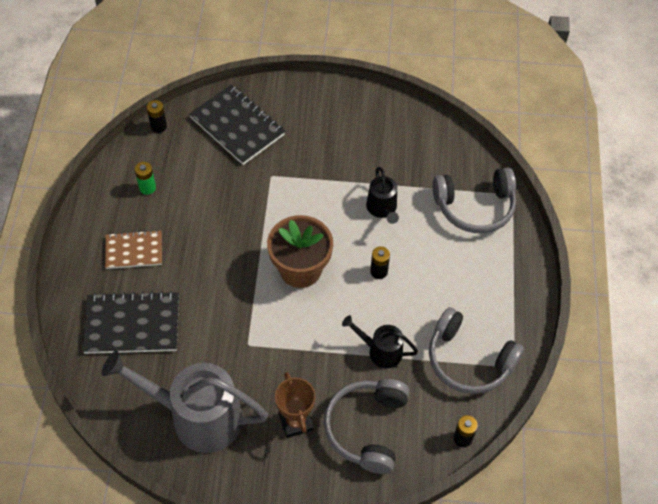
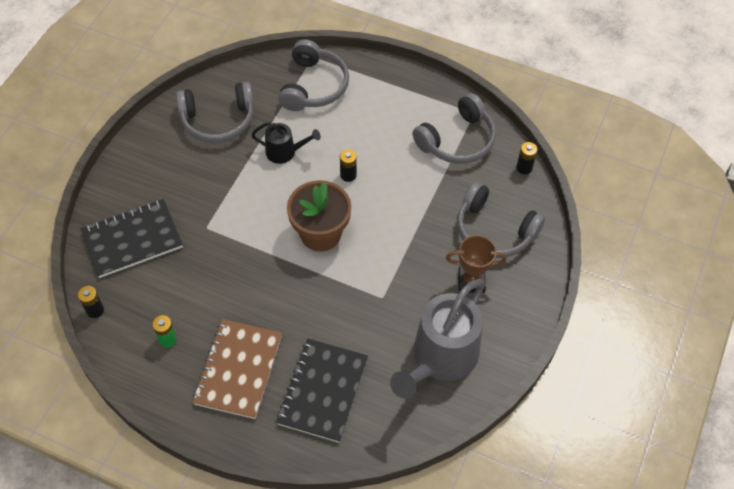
camera: 70 degrees left, 0 degrees up
(134, 251) = (238, 370): brown notebook -> brown notebook, size x1.58
(380, 351) = (426, 198): black watering can -> none
(395, 143) = (218, 120): none -> grey headphones

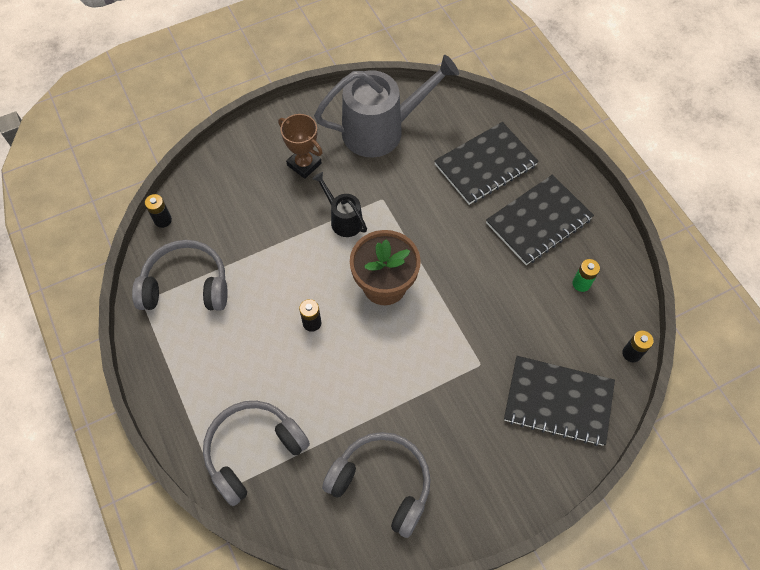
camera: 140 degrees left, 5 degrees up
(238, 370) = (538, 221): brown notebook -> black notebook
(285, 152) = (347, 391): black watering can -> black watering can (343, 219)
(494, 230) = (245, 188): grey headphones -> none

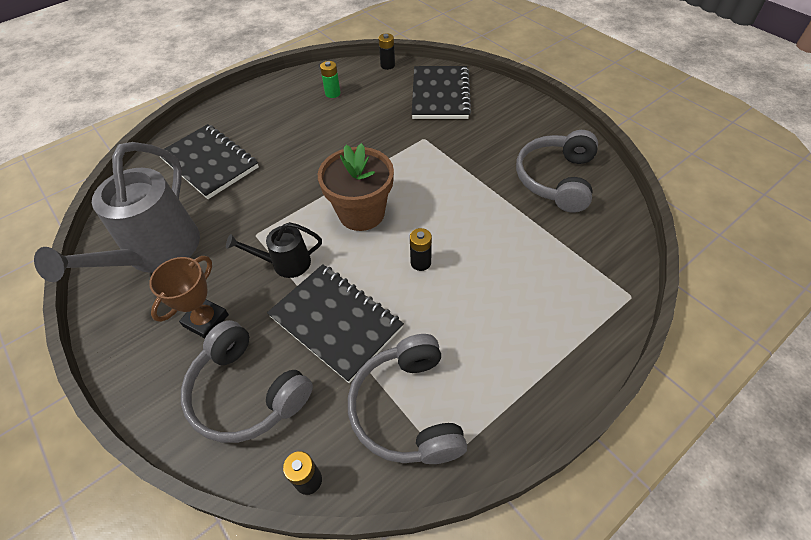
camera: 100 degrees left, 10 degrees down
(253, 451) = (577, 278): grey headphones -> grey headphones (247, 392)
(343, 219) = (285, 263): black watering can -> black watering can turned 45 degrees clockwise
(381, 130) = (156, 253): grey watering can -> grey watering can turned 135 degrees counterclockwise
(538, 221) = (273, 122): black notebook -> black notebook (335, 322)

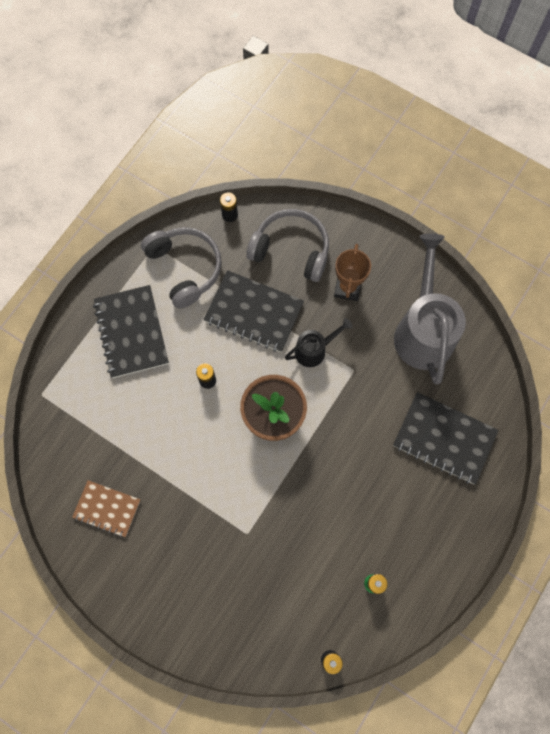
camera: 160 degrees right, 20 degrees up
(440, 95) = (249, 615): black notebook -> black notebook (131, 332)
(556, 179) = (107, 508): grey headphones -> brown notebook

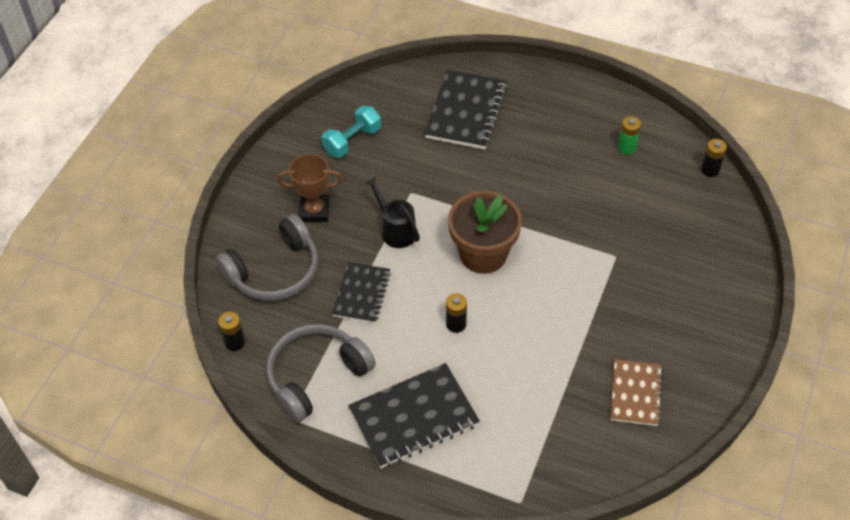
camera: 100 degrees left, 20 degrees down
(254, 312) = (361, 294): black notebook -> black notebook, size x0.63
(291, 250) = (274, 271): grey headphones -> grey headphones turned 135 degrees counterclockwise
(423, 330) = (352, 141): grey watering can -> turquoise dumbbell

